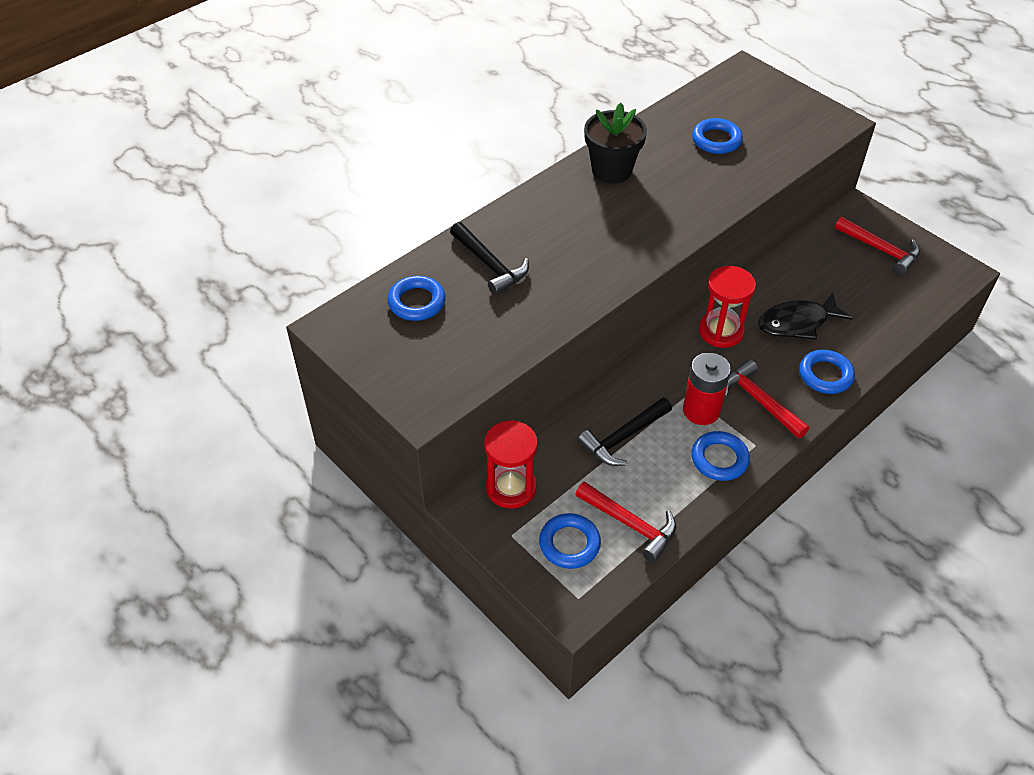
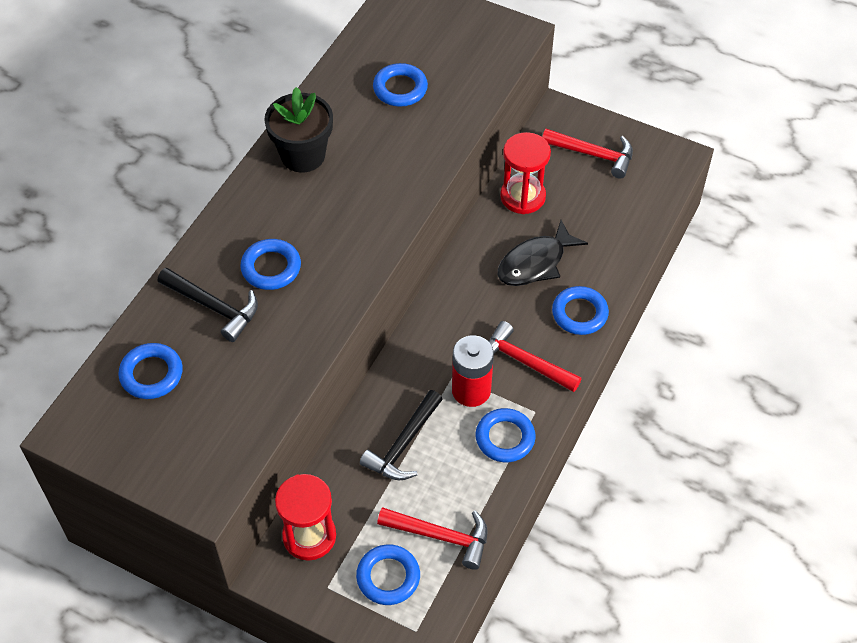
camera: 20 degrees left, 5 degrees up
(551, 248) = (271, 268): none -> blue ring
(721, 331) = (463, 295): red hourglass -> red hourglass (522, 196)

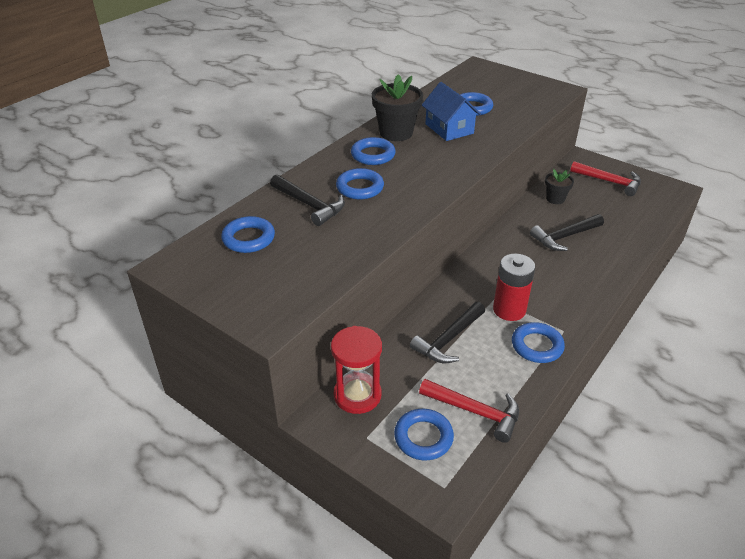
camera: 10 degrees right, 15 degrees down
(372, 138) = (449, 129): none -> blue house
(522, 196) = (555, 199): red hourglass -> black flower pot
(524, 362) = (555, 296): red hammer -> none
(535, 263) = (565, 237): black fish -> black hammer
(579, 313) = (601, 271): blue ring -> blue ring (373, 155)

